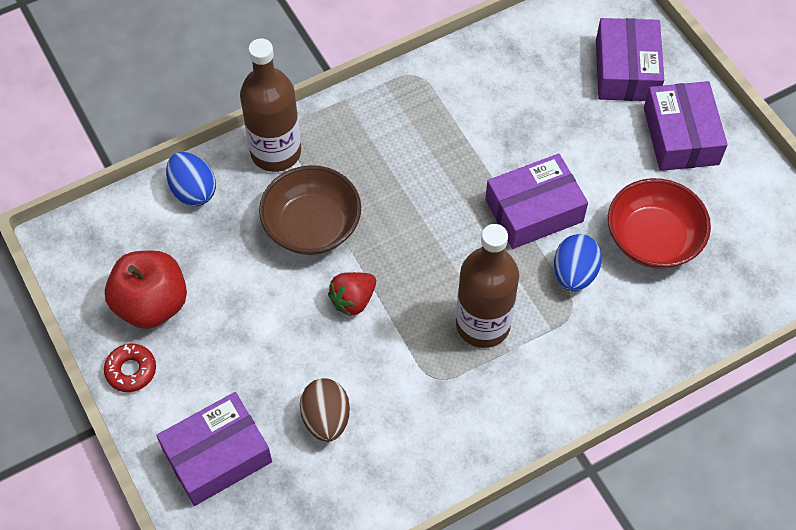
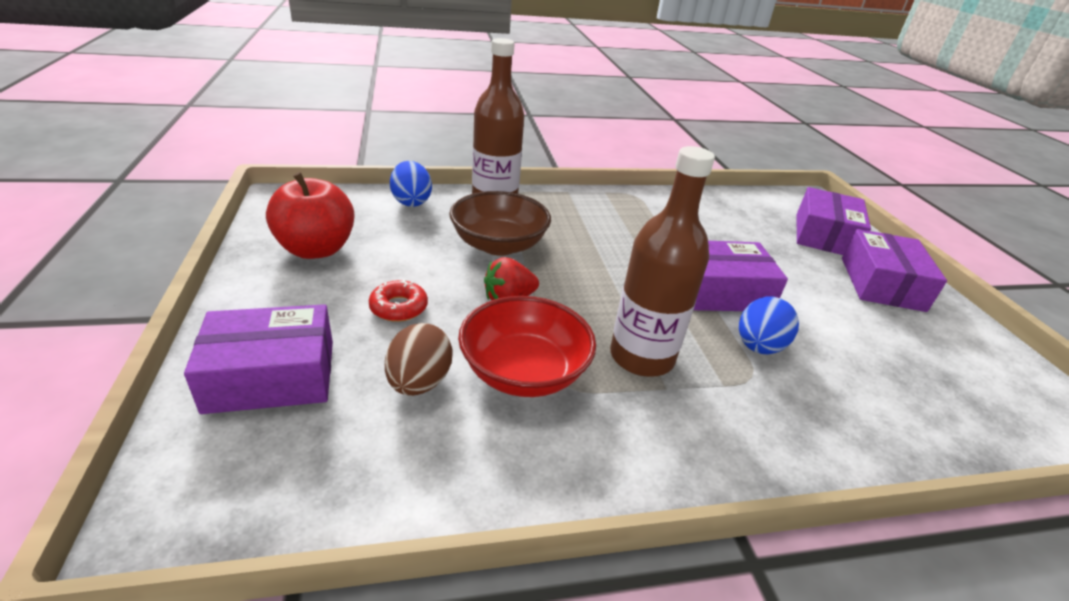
camera: 15 degrees right, 25 degrees down
(131, 370) = (253, 284): red donut -> red donut (399, 307)
(652, 239) = (853, 345): red bowl -> red bowl (524, 372)

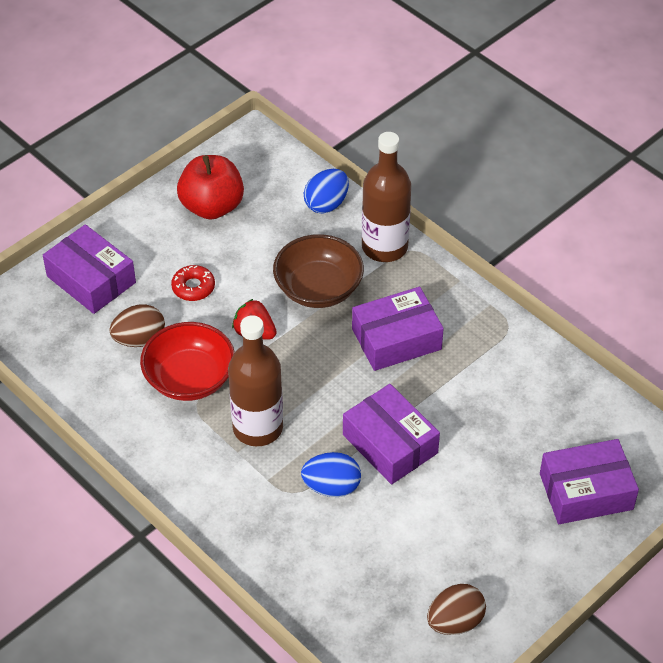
camera: 60 degrees right, 15 degrees up
(881, 284) = (522, 551): purple box -> purple box (396, 339)
(967, 352) = (455, 622): none -> brown egg

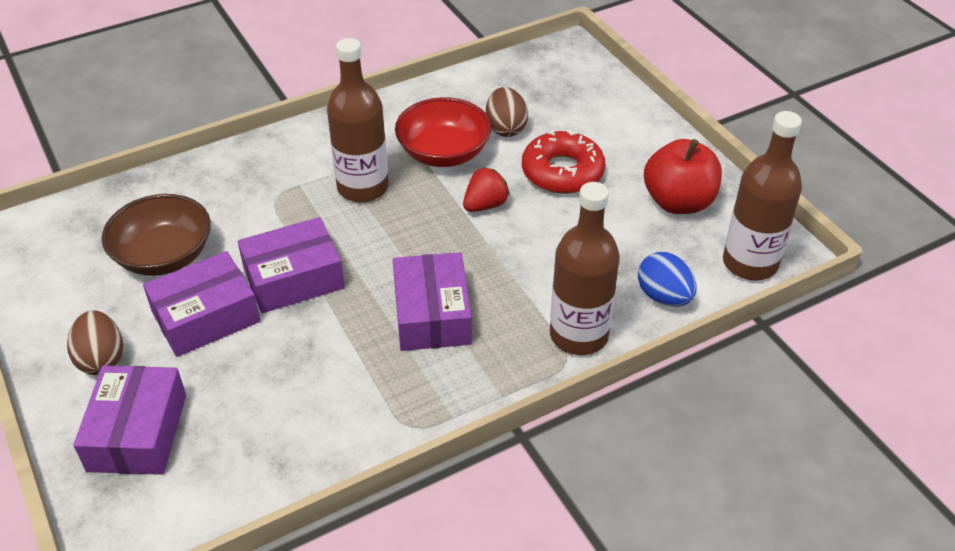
camera: 105 degrees right, 5 degrees down
(91, 279) = (594, 108): purple box -> purple box (206, 317)
(193, 287) = (562, 172): red donut -> red donut, size x1.78
(272, 159) = (750, 263): none -> brown bottle
(318, 288) = (530, 264): brown bowl -> brown bowl (164, 256)
(331, 487) = (266, 225): blue egg -> none
(455, 622) = (64, 280): brown egg -> brown egg (101, 359)

